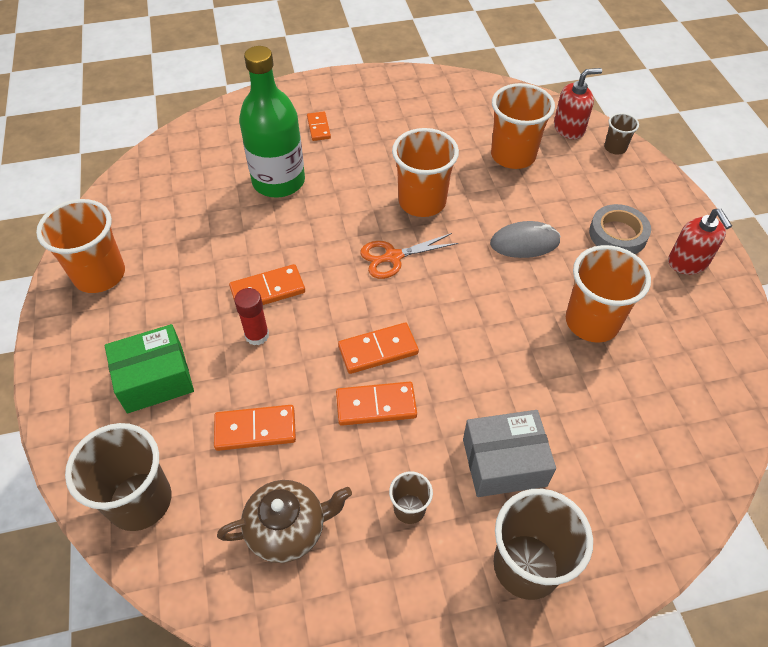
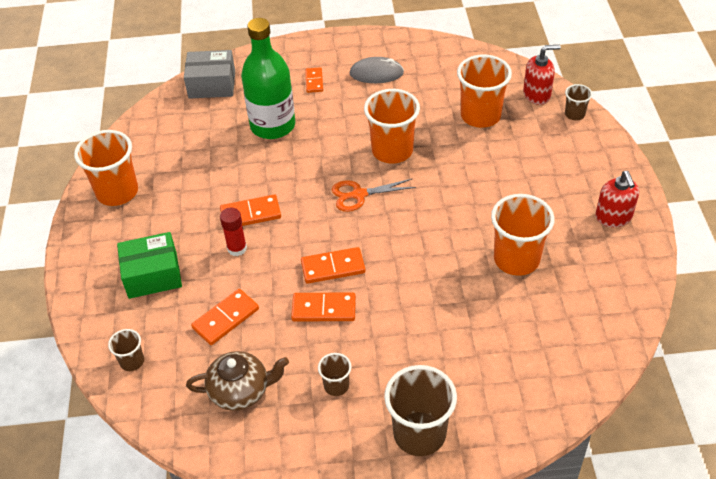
camera: 10 degrees right, 5 degrees down
(140, 501) = (132, 361): brown cup -> brown cup, size x0.50
(255, 429) = (226, 319): orange domino -> orange domino turned 45 degrees counterclockwise
(504, 462) = (418, 359): grey box -> grey box (212, 84)
(524, 243) = (474, 191): grey mouse -> grey mouse (376, 73)
(617, 234) = (557, 189): grey tape -> none

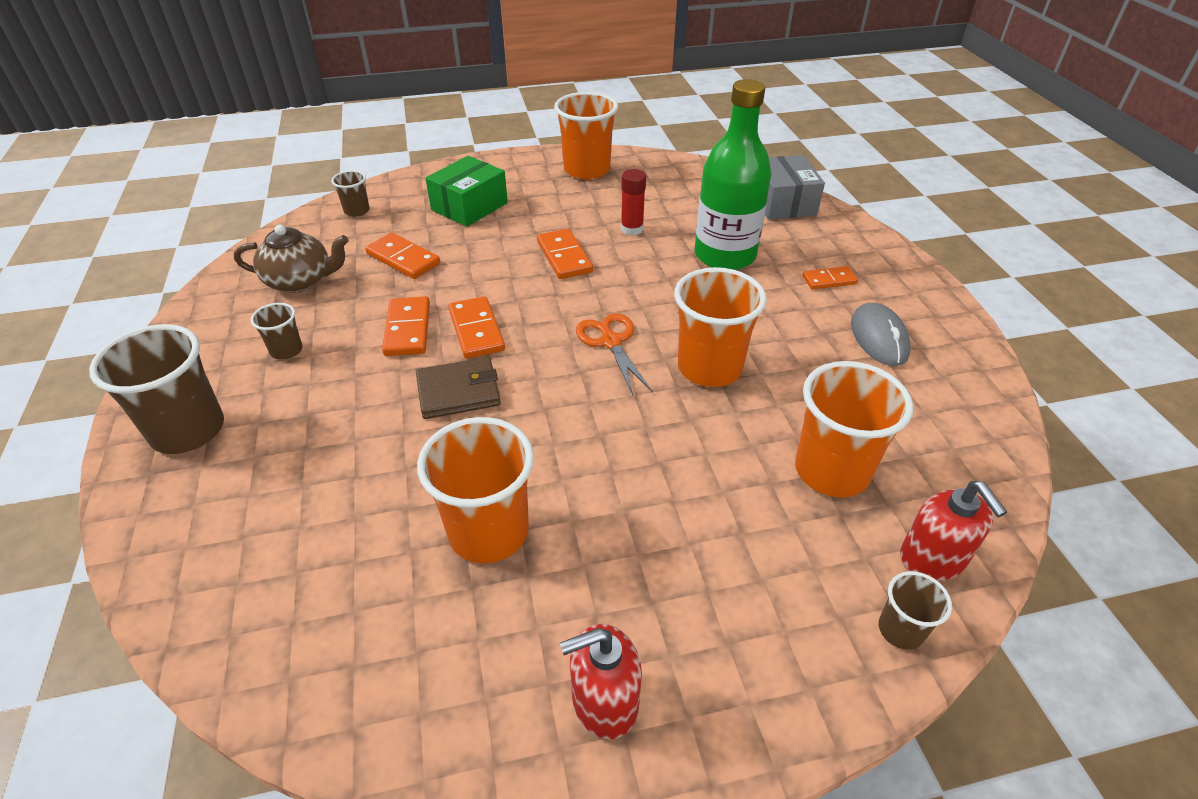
camera: 80 degrees right, 5 degrees down
(153, 275) = (469, 206): green box -> green box turned 60 degrees clockwise
(237, 248) = (508, 254): red glue stick -> red glue stick (632, 229)
(241, 391) = (300, 281): brown teapot -> brown teapot turned 75 degrees counterclockwise
(398, 276) = (458, 391): none -> brown wallet

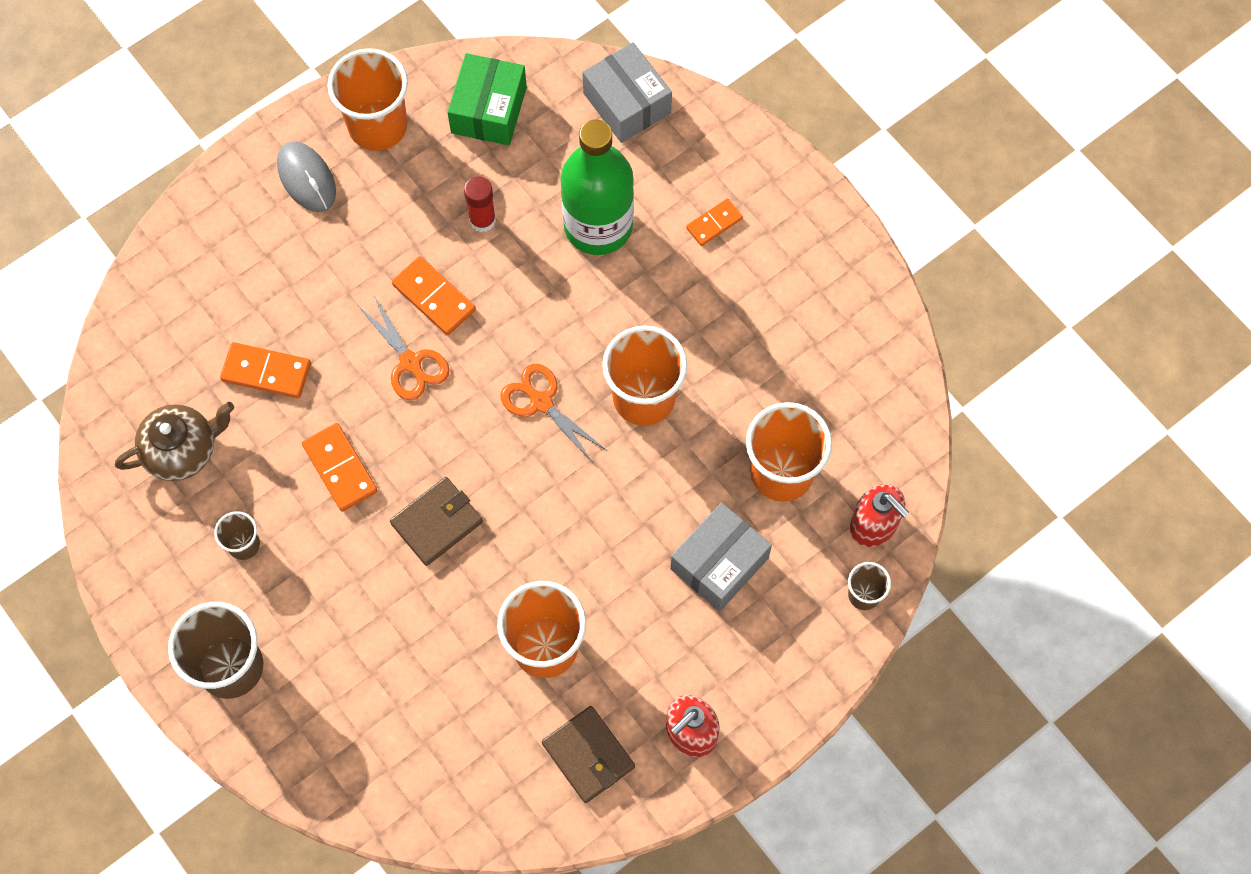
camera: 25 degrees left, 25 degrees up
(357, 211) = (157, 315): brown cup -> none
(462, 670) = (588, 755): none -> brown wallet
(469, 206) = (281, 253): green box -> green box (489, 110)
(476, 330) = (407, 441): orange domino -> none
(517, 286) = (411, 363): none -> orange scissors
(726, 527) = (719, 563): none -> grey box
(879, 338) = (781, 292): grey mouse -> grey mouse (307, 178)

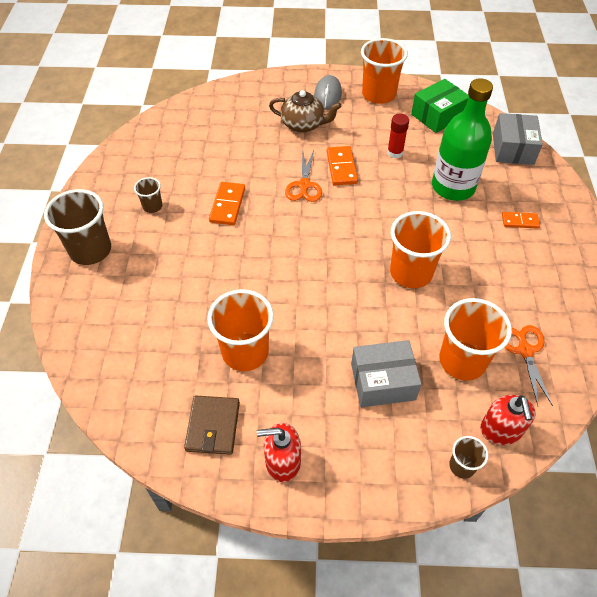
camera: 40 degrees right, 15 degrees down
(182, 450) = (168, 155): brown teapot -> brown teapot (303, 124)
(266, 372) = (235, 150): orange domino -> none
(437, 522) = (249, 257): brown wallet -> none
(541, 402) = (353, 240): orange scissors -> orange scissors (525, 350)

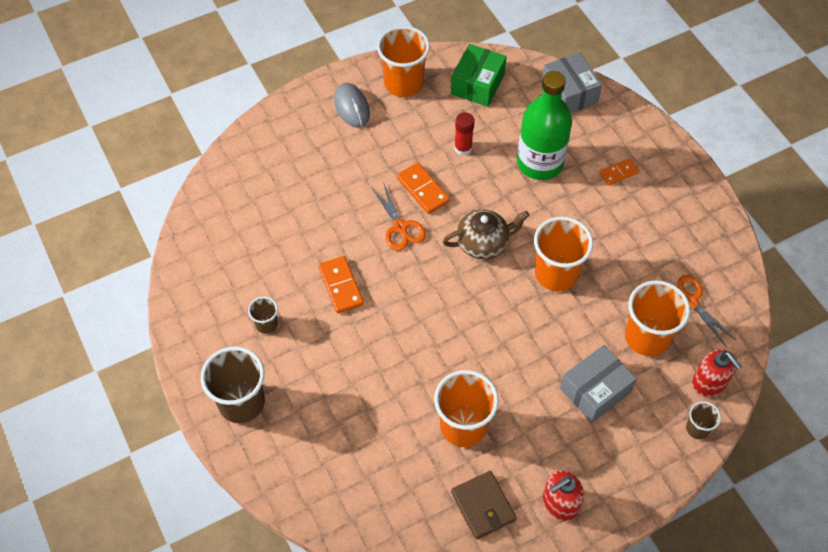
camera: 30 degrees left, 5 degrees up
(303, 124) = (351, 155): brown teapot -> brown teapot (483, 243)

